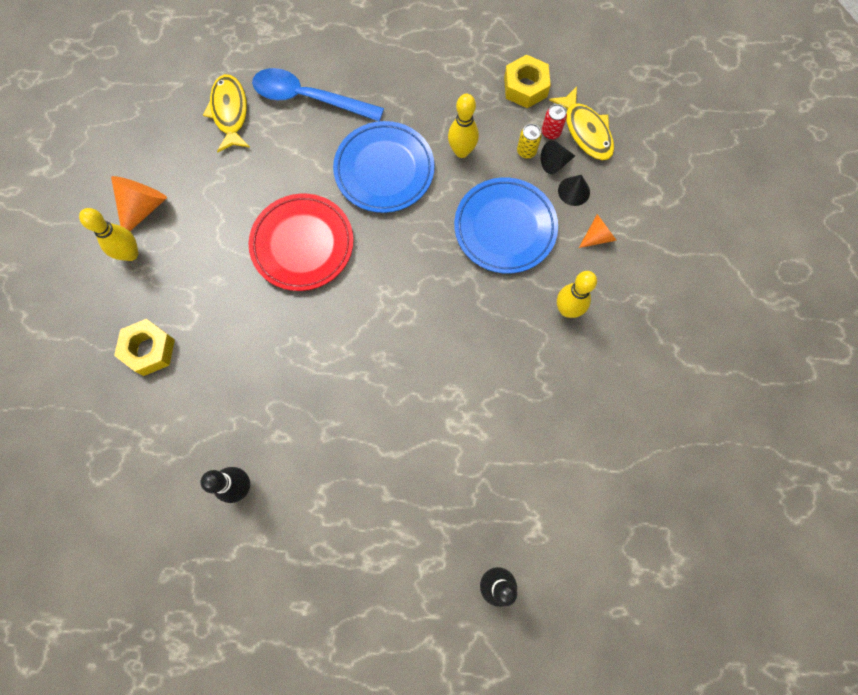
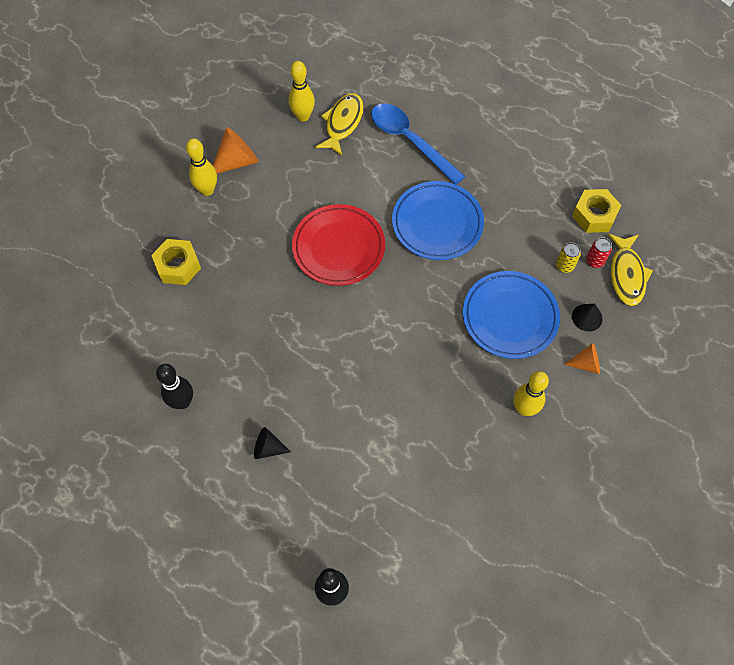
camera: 30 degrees right, 10 degrees down
(461, 151) = (509, 240): yellow bowling pin -> yellow bowling pin (303, 116)
(554, 163) = (583, 287): black cone -> black cone (268, 448)

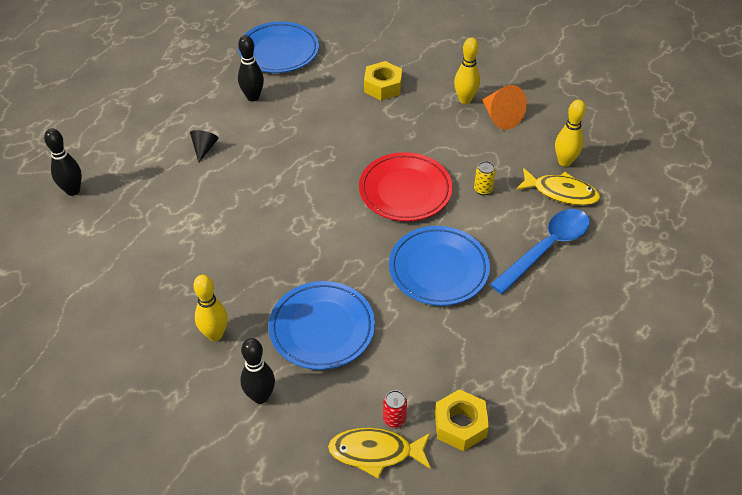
camera: 90 degrees right, 15 degrees down
(99, 378) = (279, 52): none -> blue plate
(564, 266) = (387, 386): yellow can -> yellow can (483, 190)
(586, 364) = (260, 396): orange cone -> black bowling pin
(587, 317) = (318, 403): black cone -> none

